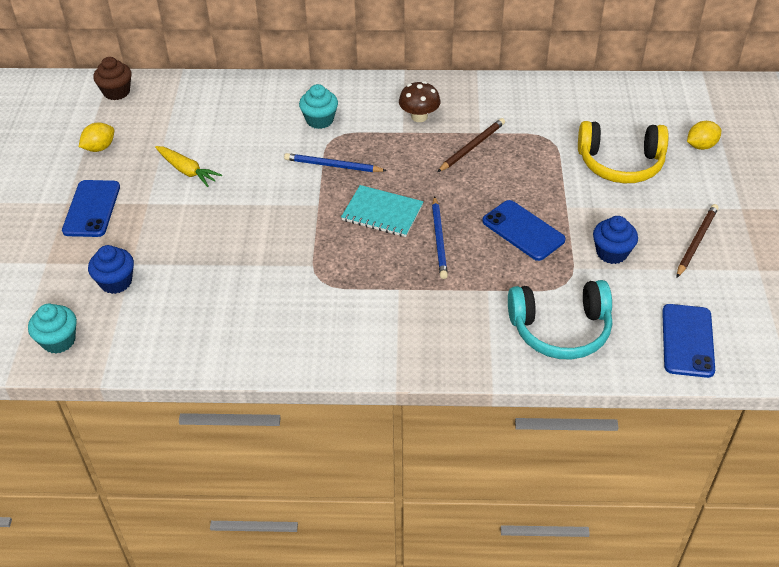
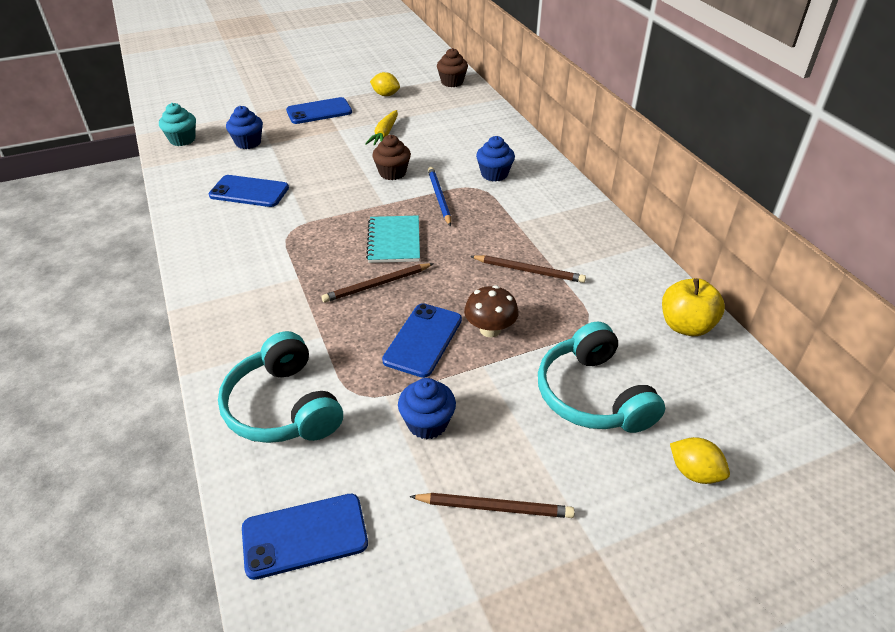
camera: 65 degrees right, 5 degrees down
(225, 298) = (249, 192): none -> blue phone
(268, 184) = (392, 173): none -> brown cupcake
(319, 120) = (494, 174): turquoise cupcake -> blue cupcake
(419, 117) = (546, 226): brown mushroom -> brown mushroom (490, 329)
(439, 239) = (377, 285): blue pencil -> brown pencil
(575, 94) = (686, 326): none -> yellow apple
(620, 163) = (593, 395): yellow headphones -> turquoise headphones

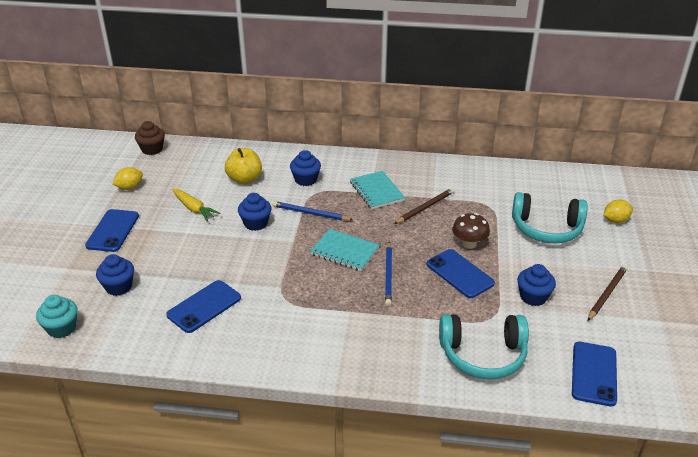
camera: 60 degrees left, 5 degrees down
(377, 285) = (388, 275): brown pencil -> blue pencil
(392, 173) = (256, 223): brown cupcake -> blue cupcake
(523, 225) = (377, 191): none -> turquoise notebook
(686, 326) = (514, 175): yellow apple -> yellow apple (244, 179)

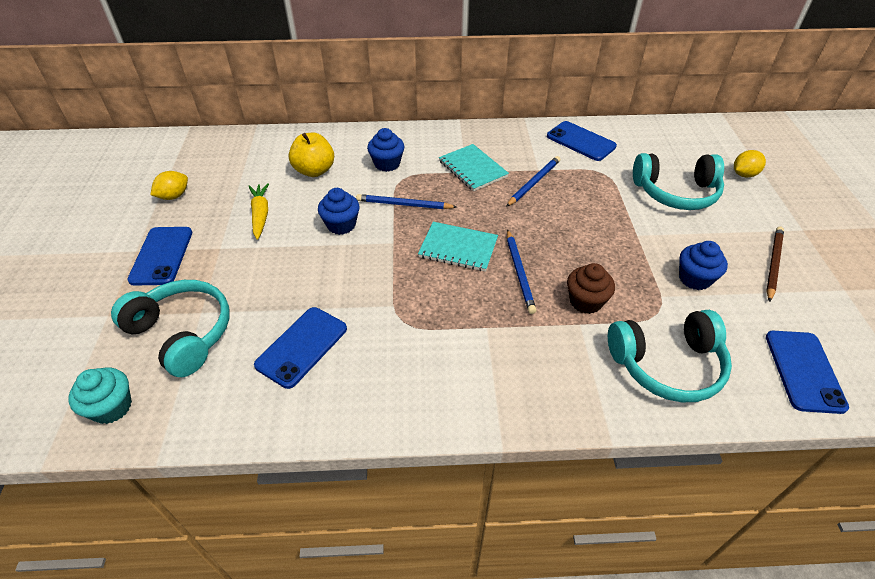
camera: 10 degrees left, 10 degrees up
(119, 287) = (182, 333): blue cupcake -> turquoise headphones
(152, 149) = (194, 145): brown cupcake -> brown cupcake (585, 301)
(194, 209) = (260, 214): yellow carrot -> yellow carrot turned 135 degrees counterclockwise
(425, 207) = (533, 182): brown pencil -> blue pencil
(459, 274) = (601, 260): blue phone -> blue phone (580, 141)
(469, 244) = (598, 221): brown mushroom -> none

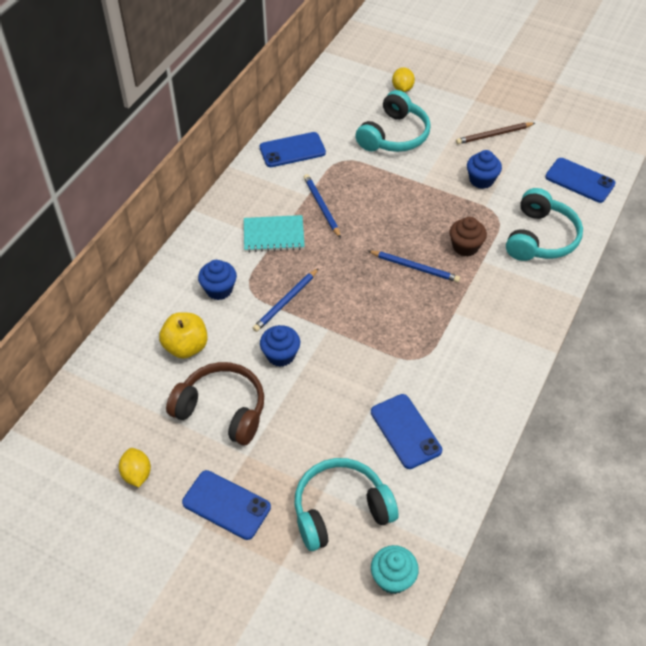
camera: 60 degrees left, 5 degrees up
(260, 214) = (222, 410): yellow carrot -> brown headphones
(458, 248) = (364, 290): turquoise notebook -> none
(773, 264) = (494, 135): brown pencil -> brown pencil turned 75 degrees counterclockwise

